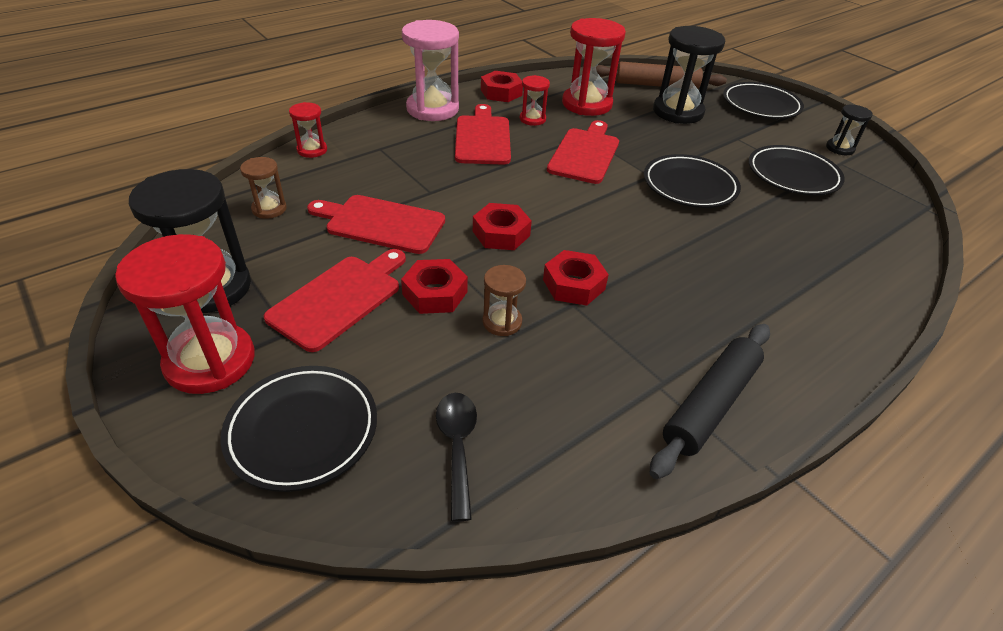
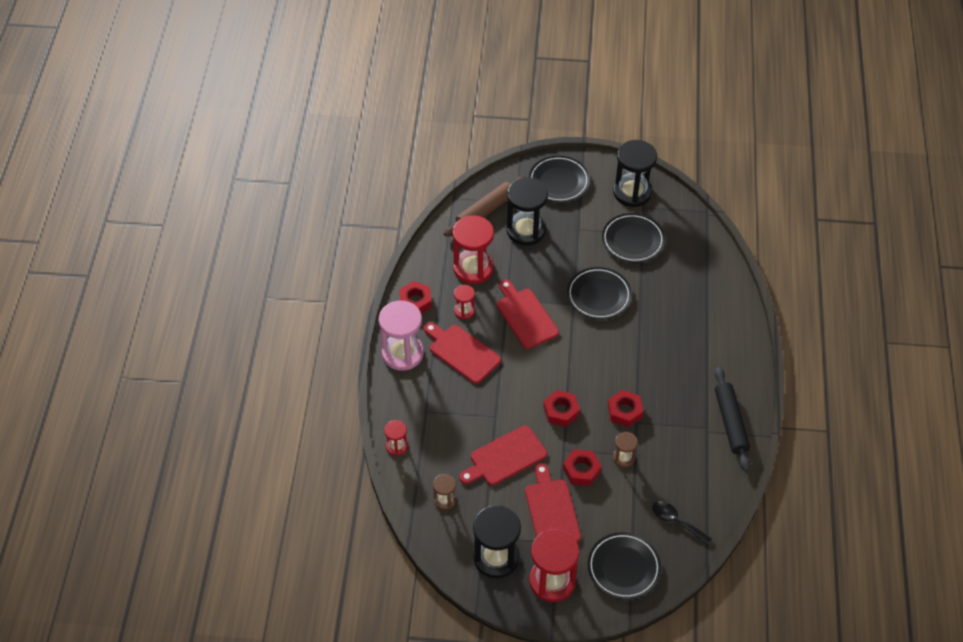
camera: 45 degrees left, 10 degrees up
(840, 148) = (632, 192): black hourglass -> black hourglass, size x1.98

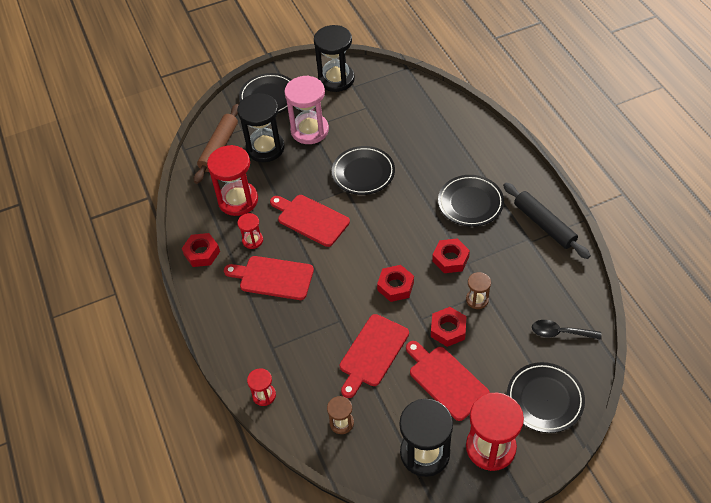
camera: 25 degrees left, 0 degrees up
(402, 353) = (217, 305): pink hourglass -> pink hourglass (309, 130)
(633, 240) = (362, 116): black plate -> black plate (470, 203)

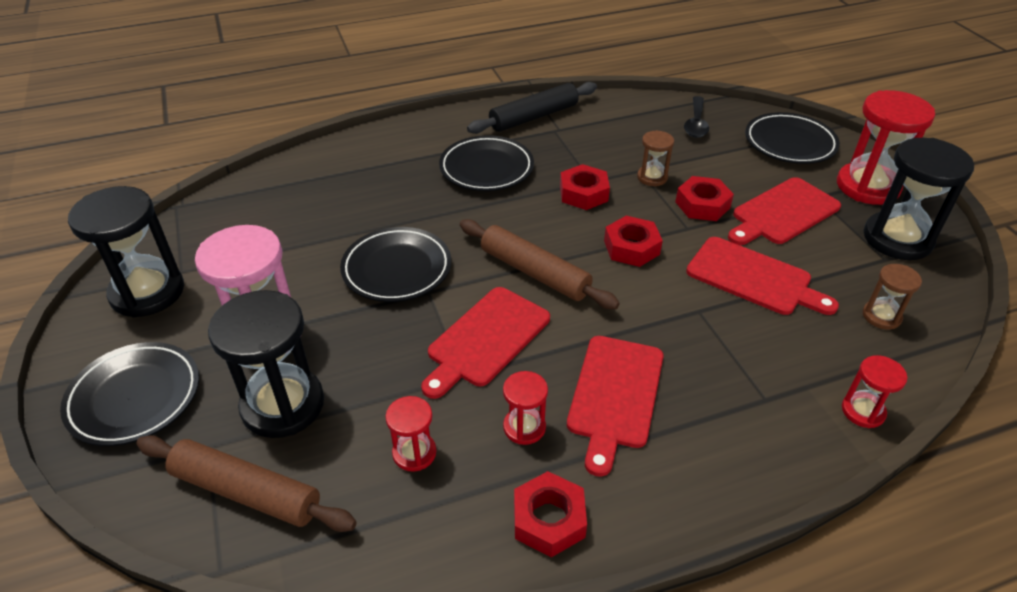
camera: 90 degrees left, 10 degrees down
(238, 200) = (414, 453): red hourglass -> red hourglass, size x0.51
(366, 237) = (534, 273): none -> brown rolling pin

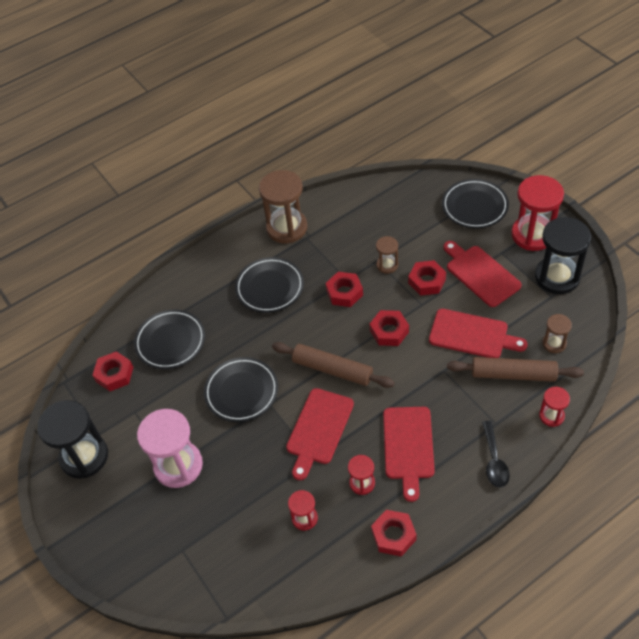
camera: 10 degrees left, 10 degrees up
(134, 397) = (120, 532): black plate -> black plate (170, 342)
(242, 213) = (114, 374): none -> red nut
(246, 491) = (218, 570): brown rolling pin -> brown rolling pin (513, 374)
(283, 405) = (213, 510): black hourglass -> none
(533, 117) = (286, 228): black rolling pin -> brown hourglass
(696, 123) = (405, 204): black spoon -> black spoon (494, 460)
(782, 213) = (481, 274): red cutting board -> red cutting board turned 105 degrees clockwise

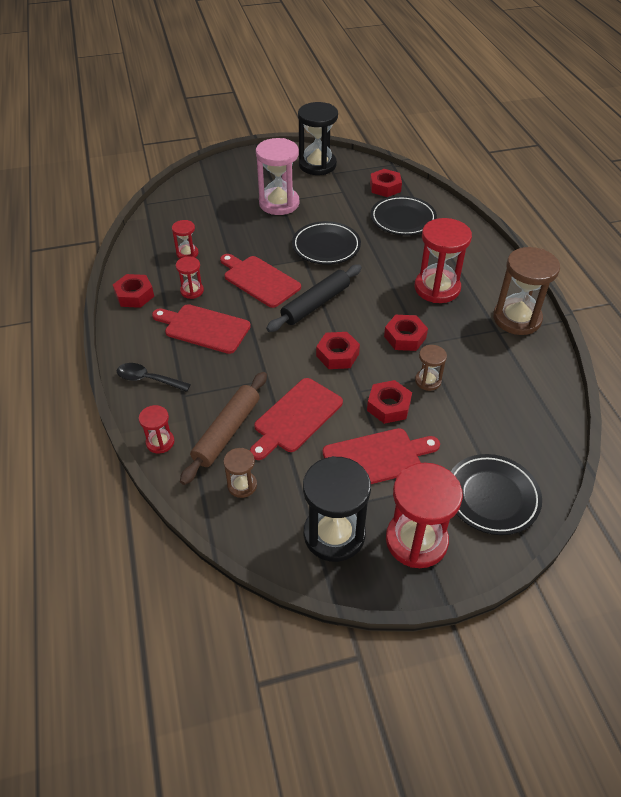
camera: 105 degrees right, 5 degrees down
(270, 288) = (437, 288): black plate -> red hourglass
(332, 370) = (315, 304): brown rolling pin -> black rolling pin

